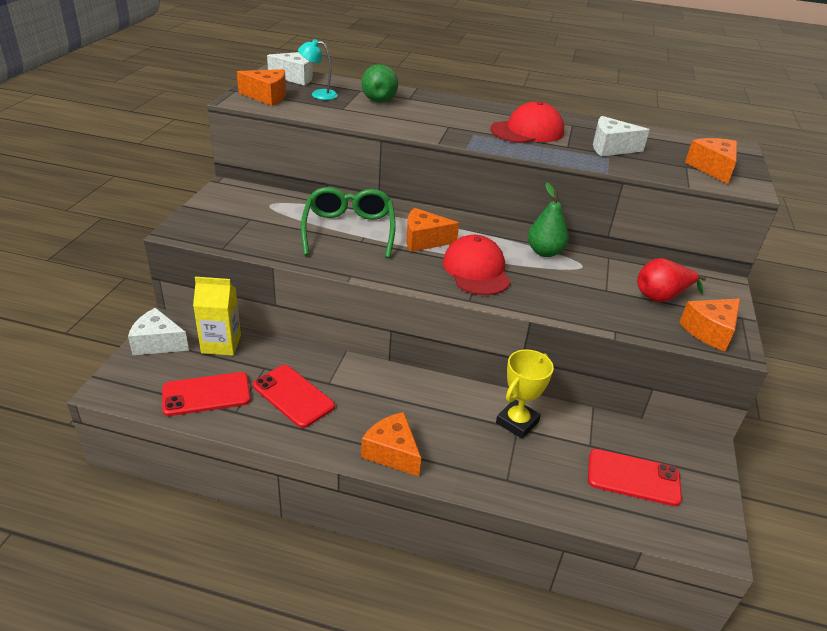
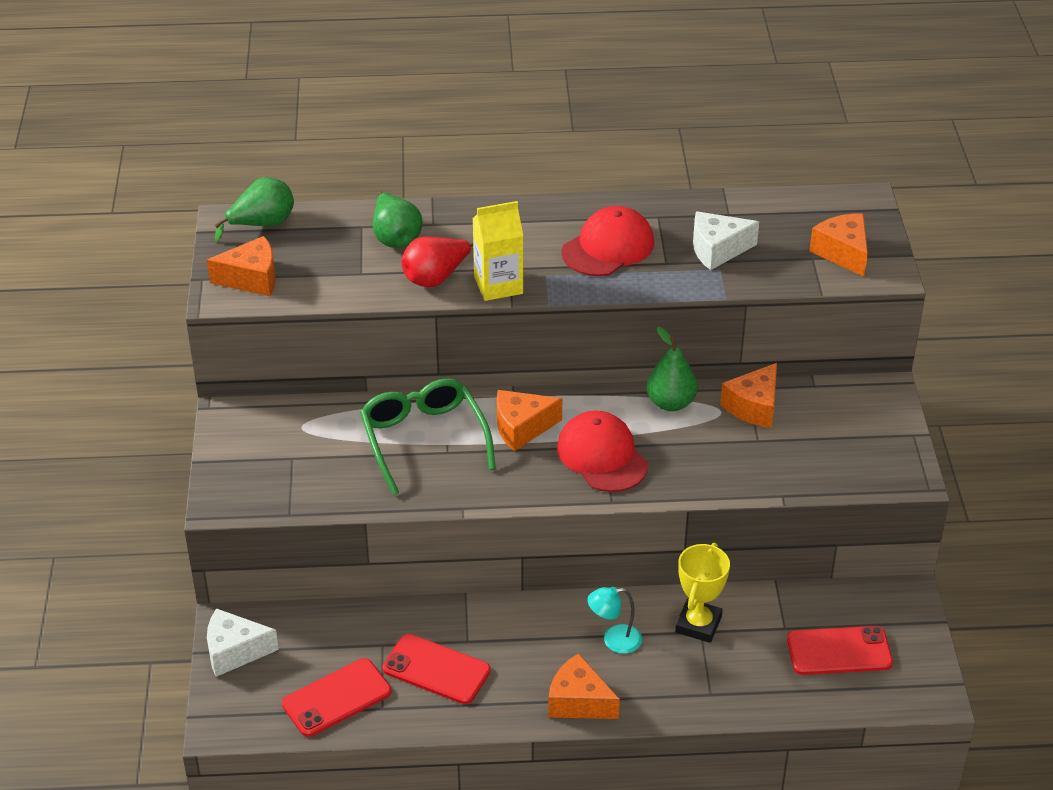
camera: 15 degrees left, 5 degrees up
(221, 344) = (312, 629): yellow carton -> yellow carton (498, 285)
(296, 77) = (262, 224): white cheese -> green pear
(318, 94) = (314, 253): turquoise lamp -> turquoise lamp (614, 640)
(661, 296) = (821, 431): red pear -> red pear (436, 278)
(710, 331) = (882, 465): orange cheese -> orange cheese (754, 407)

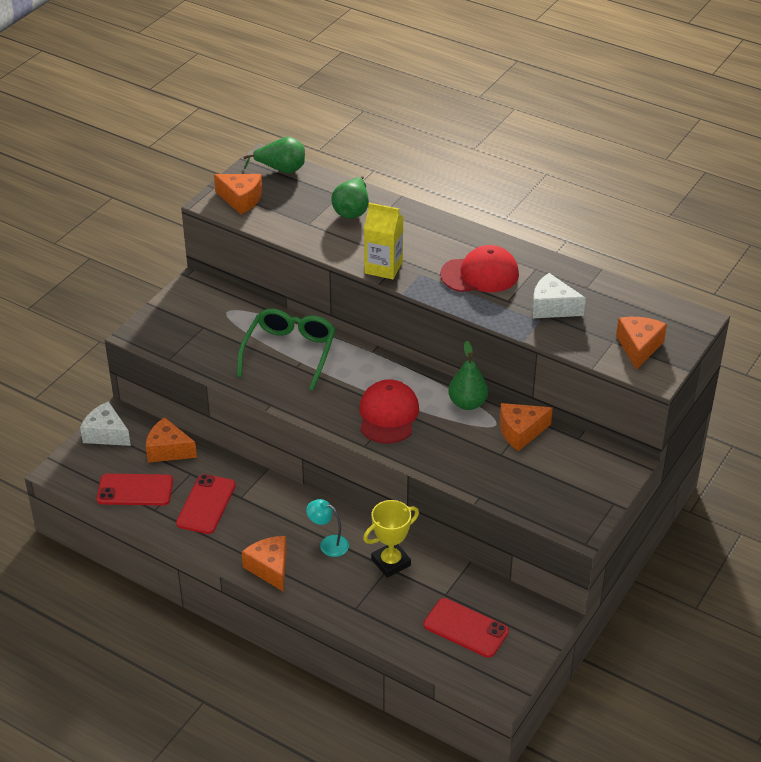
camera: 35 degrees right, 0 degrees up
(436, 278) = (350, 246): red pear -> none
(436, 670) = (206, 504): red phone -> red phone turned 45 degrees clockwise
(521, 428) = (356, 374): orange cheese -> orange cheese (168, 450)

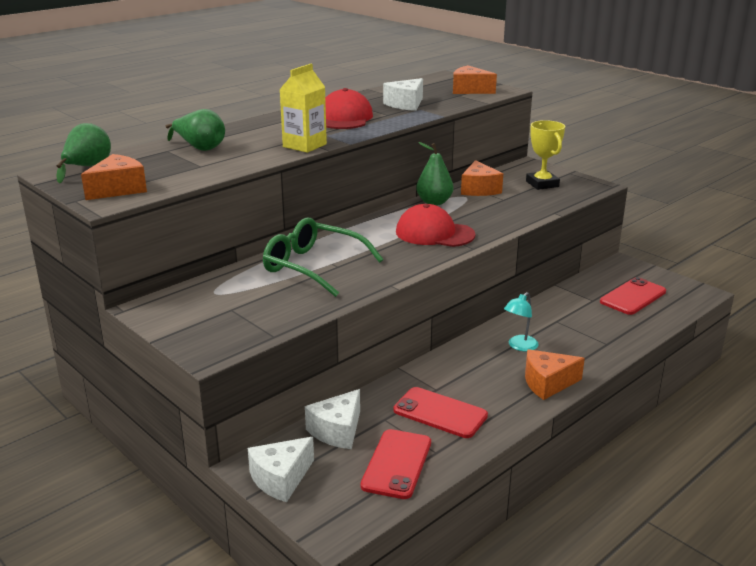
camera: 75 degrees left, 15 degrees down
(168, 450) = (337, 431): orange cheese -> white cheese
(391, 562) = (550, 319): yellow trophy -> yellow trophy (542, 184)

